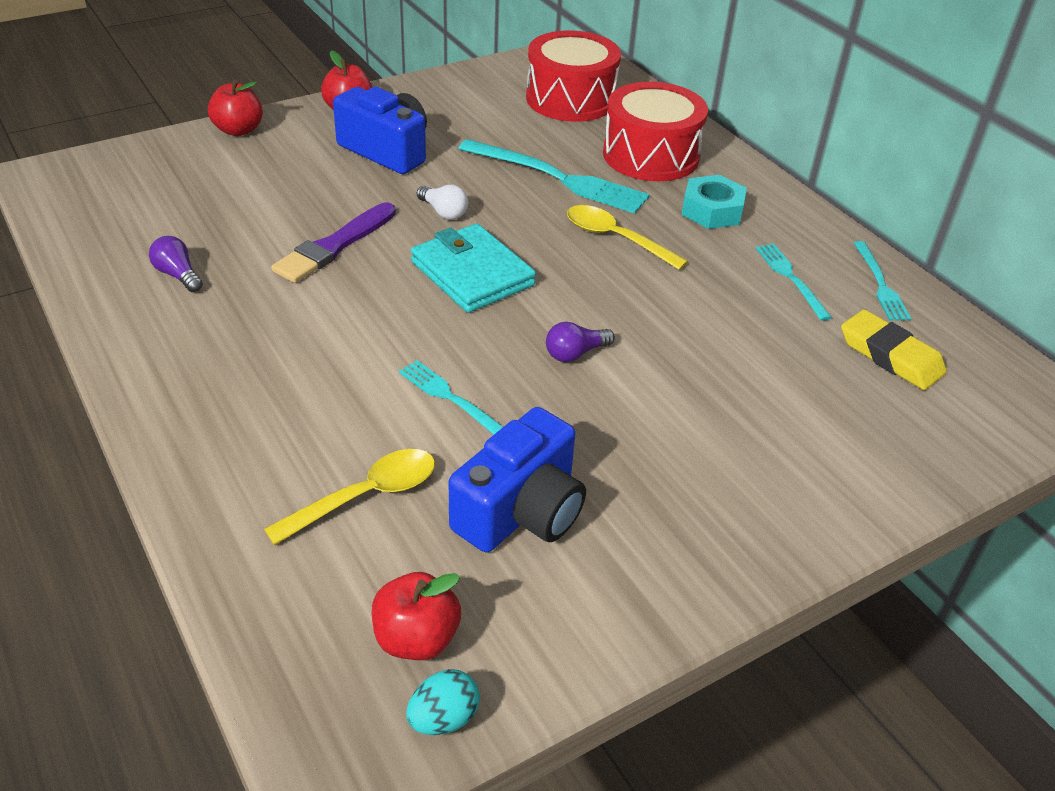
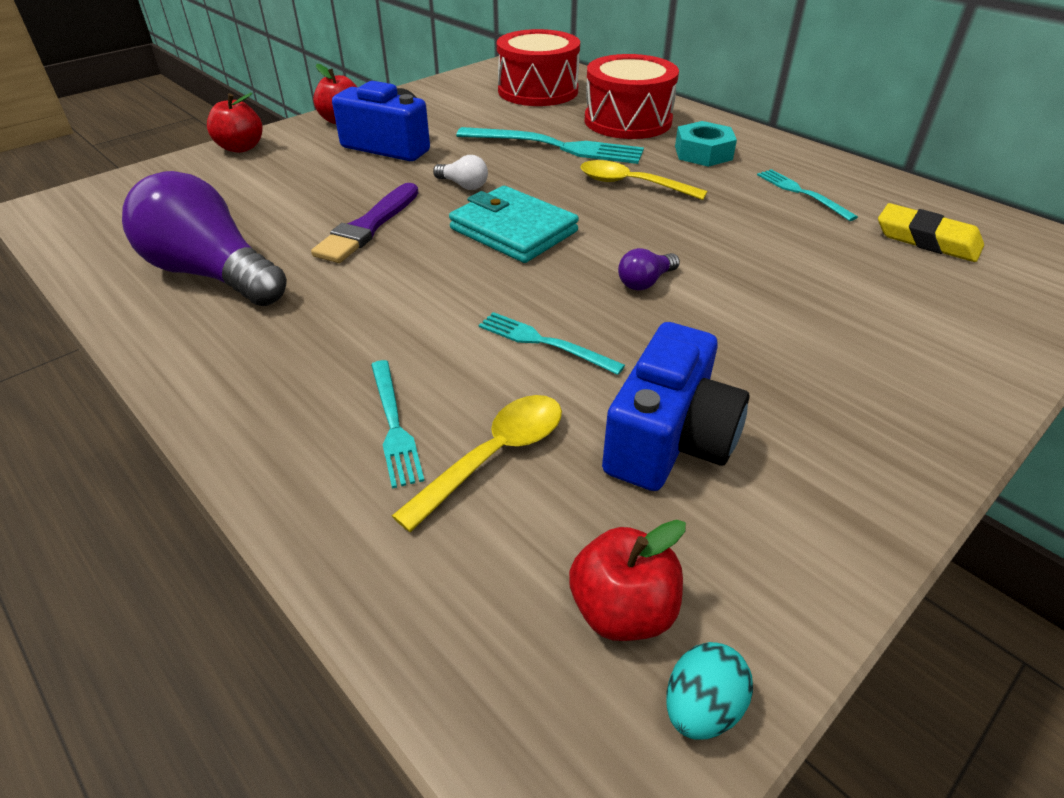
camera: 10 degrees left, 0 degrees up
(178, 275) = (213, 274): purple light bulb -> purple light bulb, size x2.41
(880, 284) = (879, 187): turquoise fork -> turquoise fork (394, 425)

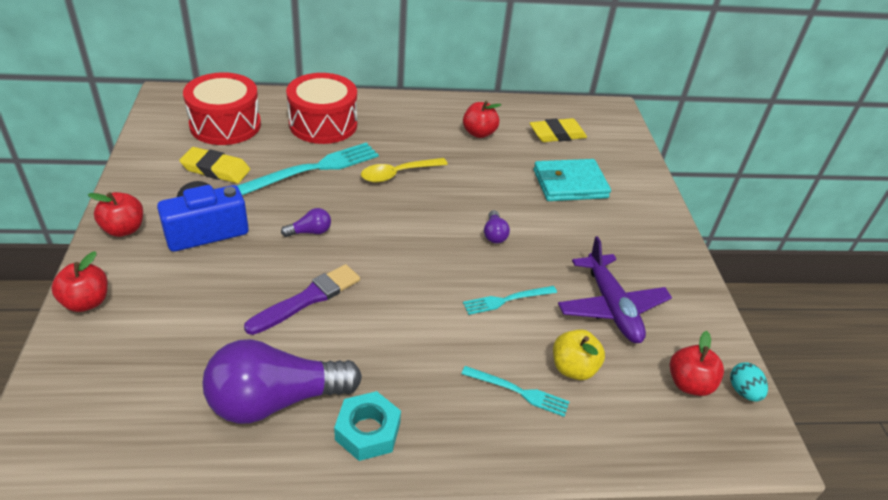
camera: 55 degrees left, 0 degrees up
(368, 226) = (307, 299): purple brush -> purple brush turned 105 degrees counterclockwise
(463, 185) = (310, 232): white light bulb -> purple light bulb
(473, 114) = (216, 169): none -> yellow eraser
(494, 456) = (573, 368): yellow spoon -> yellow apple
(513, 230) = (389, 245): turquoise wallet -> turquoise wallet (570, 184)
(669, 439) = (611, 307): blue camera -> purple plane
(703, 153) = (399, 129): turquoise nut -> turquoise nut (368, 431)
(802, 193) = (479, 133): turquoise fork -> red apple

